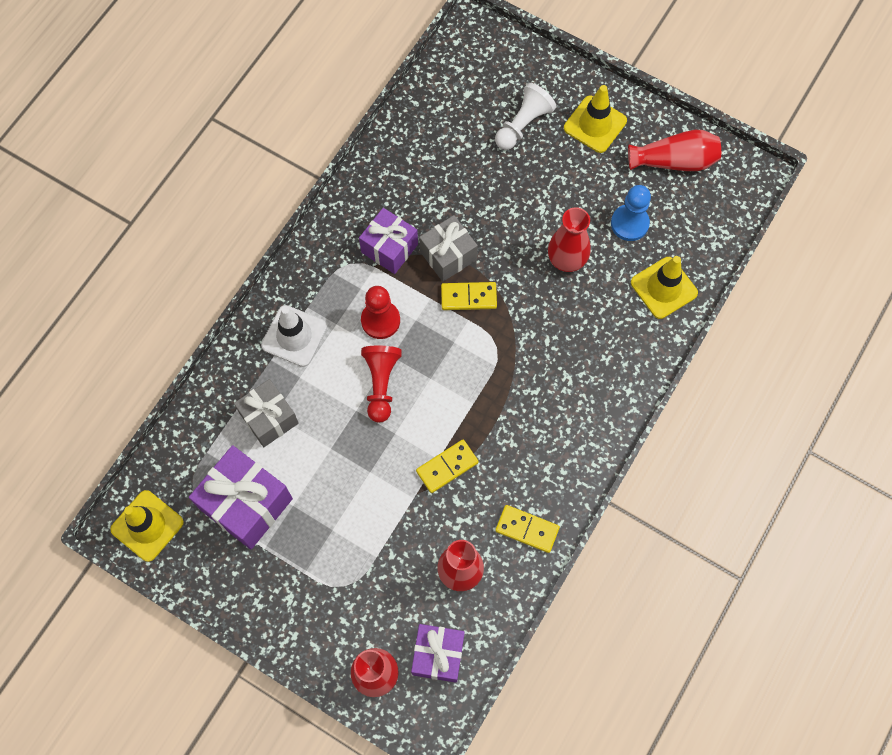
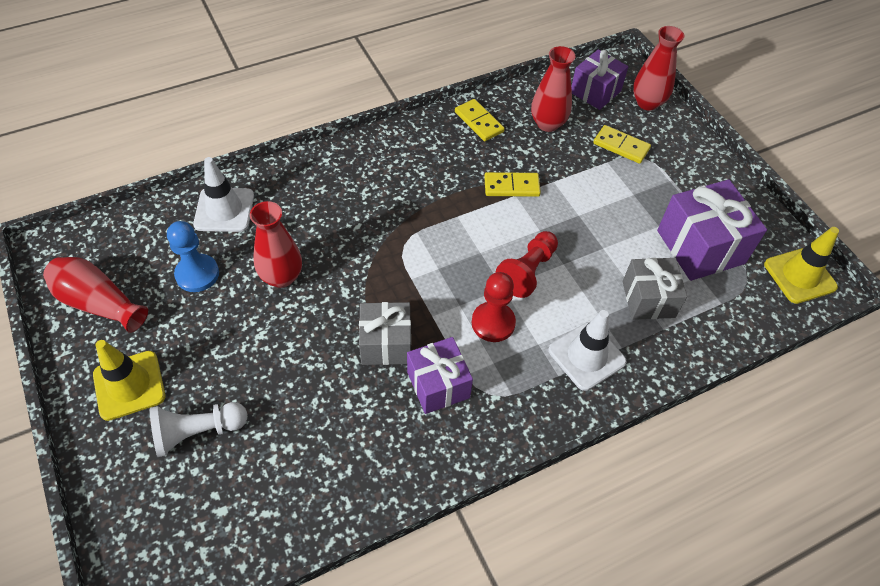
camera: 150 degrees left, 15 degrees down
(468, 297) = (396, 296): yellow domino -> yellow domino (621, 146)
(663, 288) = (224, 210): yellow traffic cone -> white traffic cone

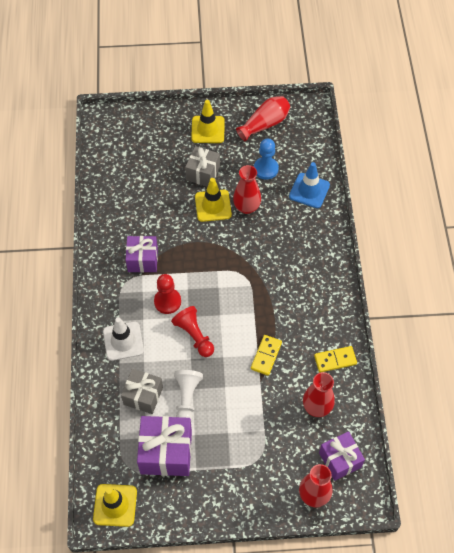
camera: 115 degrees right, 5 degrees up
(198, 432) = (168, 152): white pawn -> white pawn (187, 398)
(224, 210) = (309, 190): white traffic cone -> blue traffic cone
(295, 322) = (213, 206): none -> yellow traffic cone
(386, 343) = (179, 244): grey gift -> grey gift (203, 173)
(621, 146) = (275, 449): yellow domino -> none

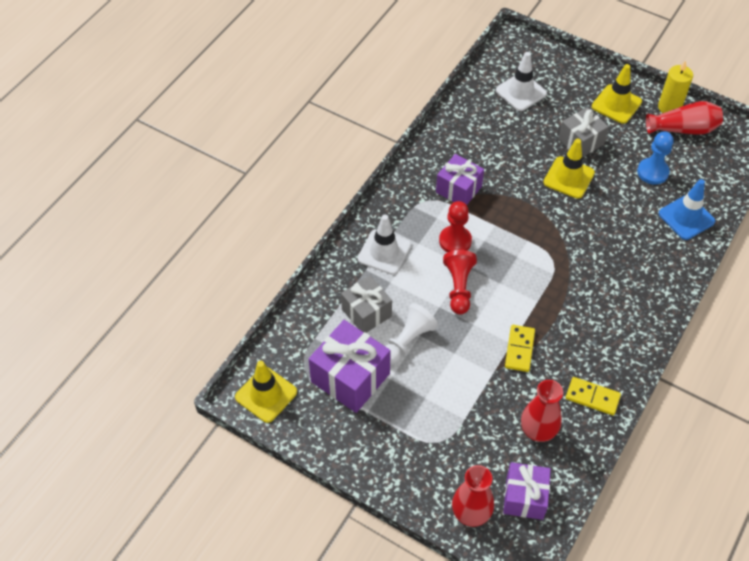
camera: 35 degrees right, 5 degrees down
(135, 157) = (521, 92): none -> white traffic cone
(245, 112) = (669, 107): none -> yellow candle
(246, 207) = (604, 197): red vase -> none
(266, 356) = (519, 349): yellow domino -> yellow domino turned 45 degrees counterclockwise

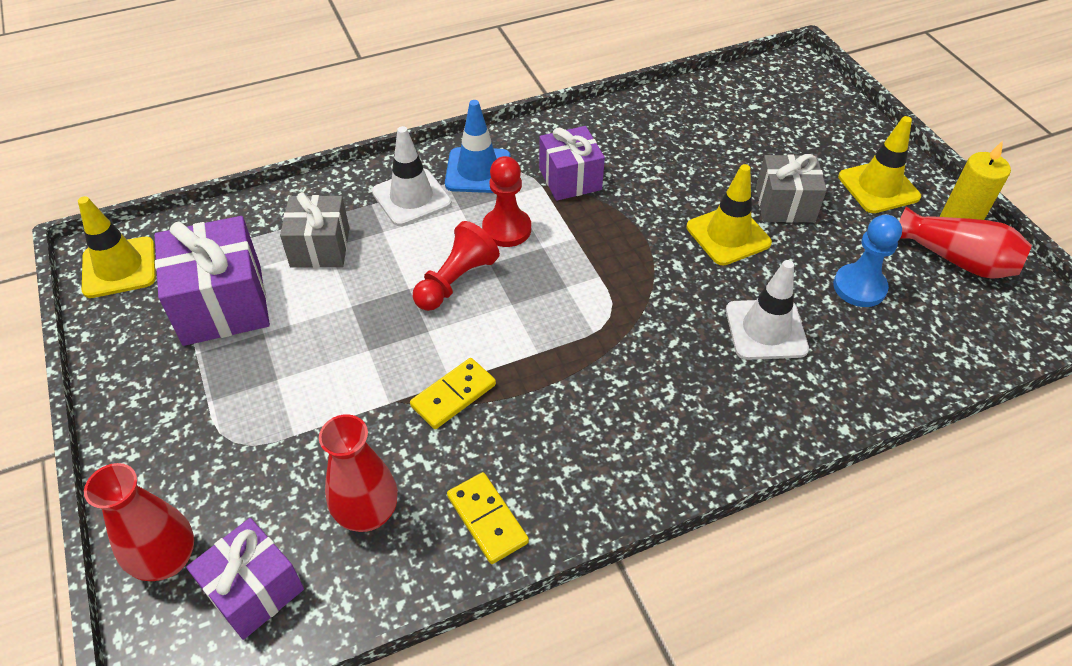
camera: 35 degrees right, 5 degrees down
(407, 341) = (330, 304): white pawn -> none
(521, 92) = (756, 118): white traffic cone -> white traffic cone (766, 329)
(686, 217) = (861, 368): blue traffic cone -> blue traffic cone (478, 171)

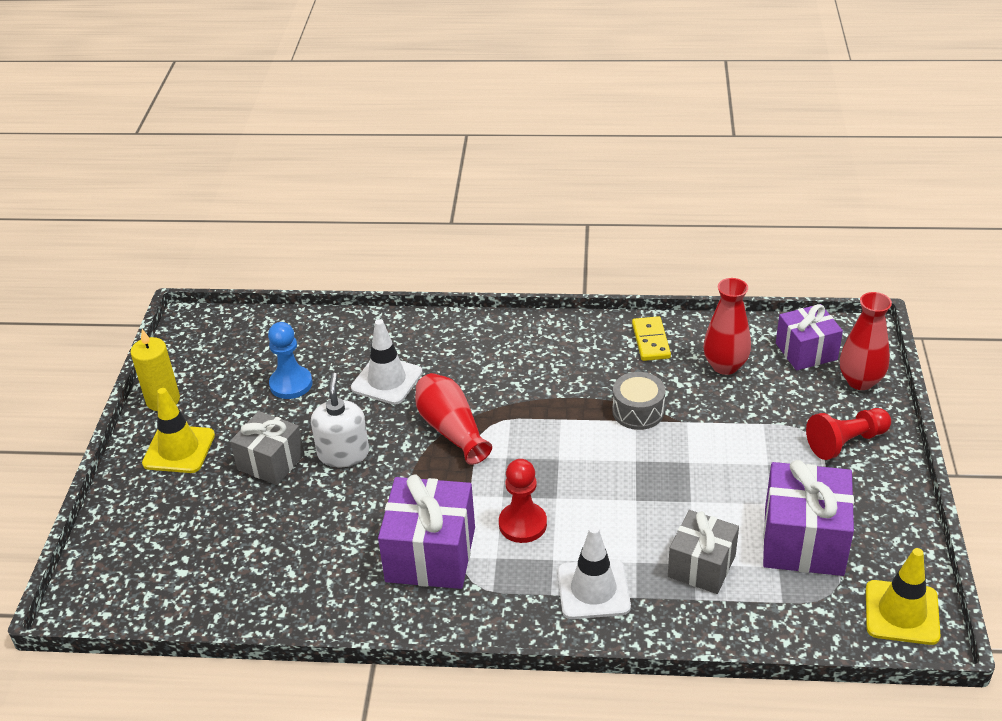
camera: 150 degrees left, 10 degrees down
(453, 395) = (638, 411): yellow domino -> grey drum
(456, 281) = (593, 493): red pawn -> red pawn (846, 442)
(478, 171) = (512, 597): blue traffic cone -> none
(570, 179) = (430, 554): purple gift -> purple gift, size x1.51
(728, 235) = (343, 453): yellow traffic cone -> white soap dispenser
(957, 259) = (199, 378): red vase -> red vase (451, 429)

